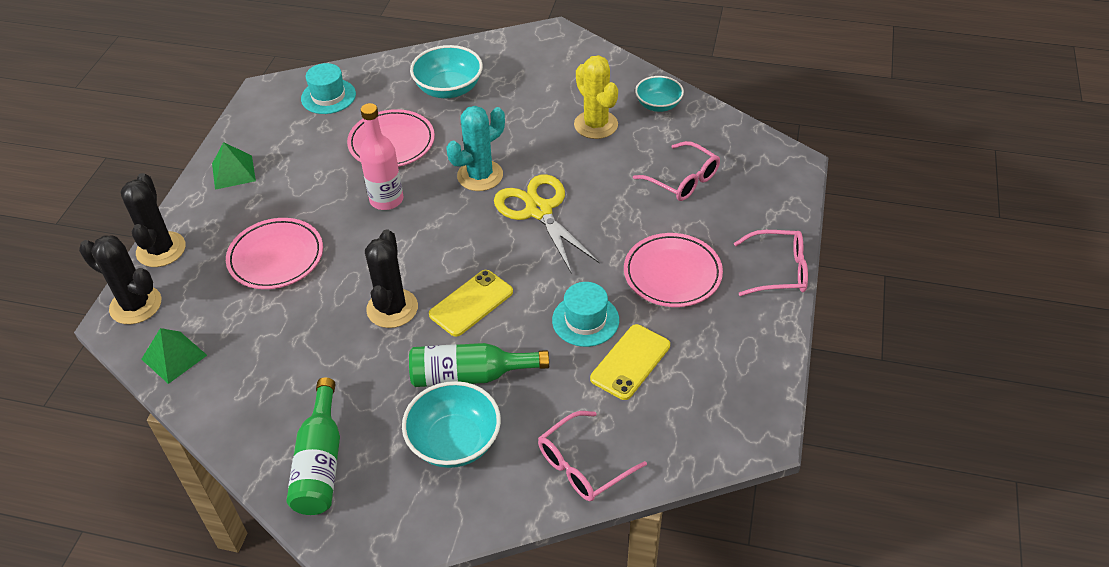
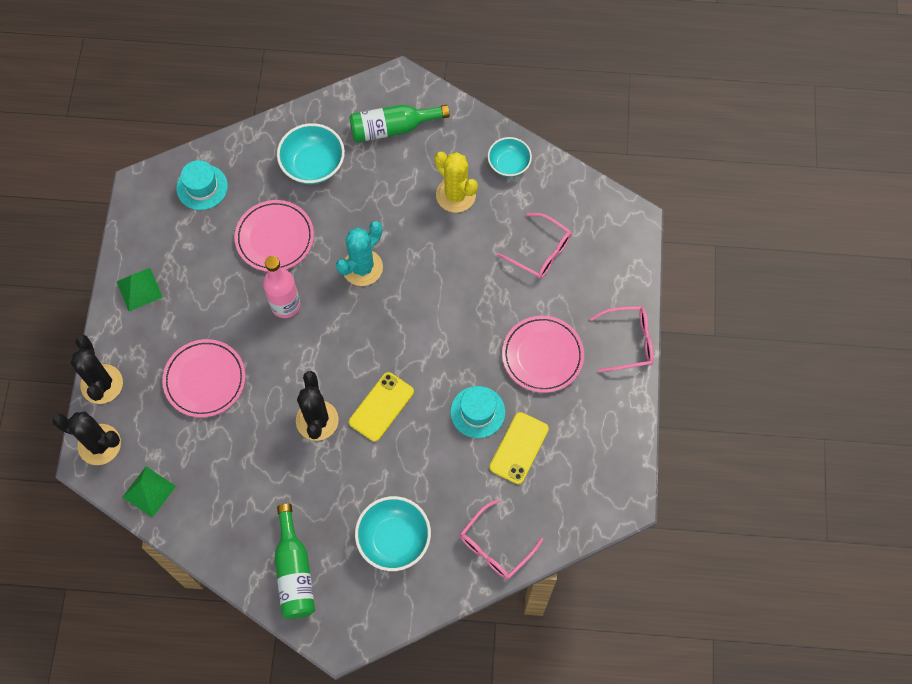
camera: 10 degrees left, 20 degrees up
(470, 375) = (394, 477): green bottle -> green bottle (392, 128)
(539, 210) = (421, 301): yellow scissors -> none

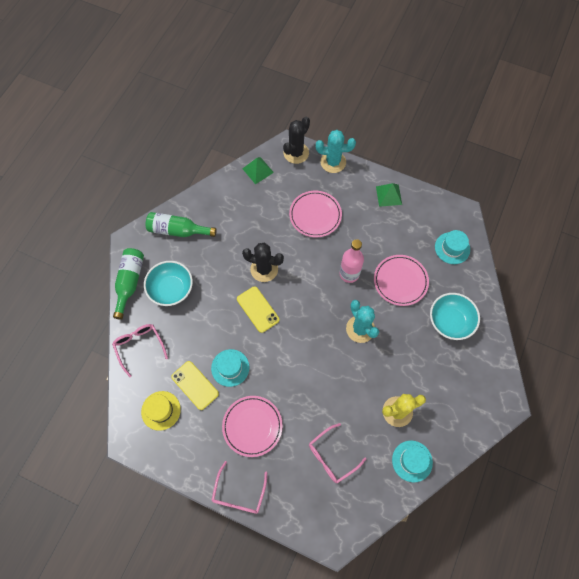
camera: 110 degrees right, 0 degrees up
(102, 384) = (333, 162): black cactus -> turquoise cactus
(392, 128) = (466, 385): green bottle -> green bottle (130, 282)
(509, 164) = (412, 461): turquoise bowl -> turquoise hat
(569, 478) = (161, 410): none -> yellow hat

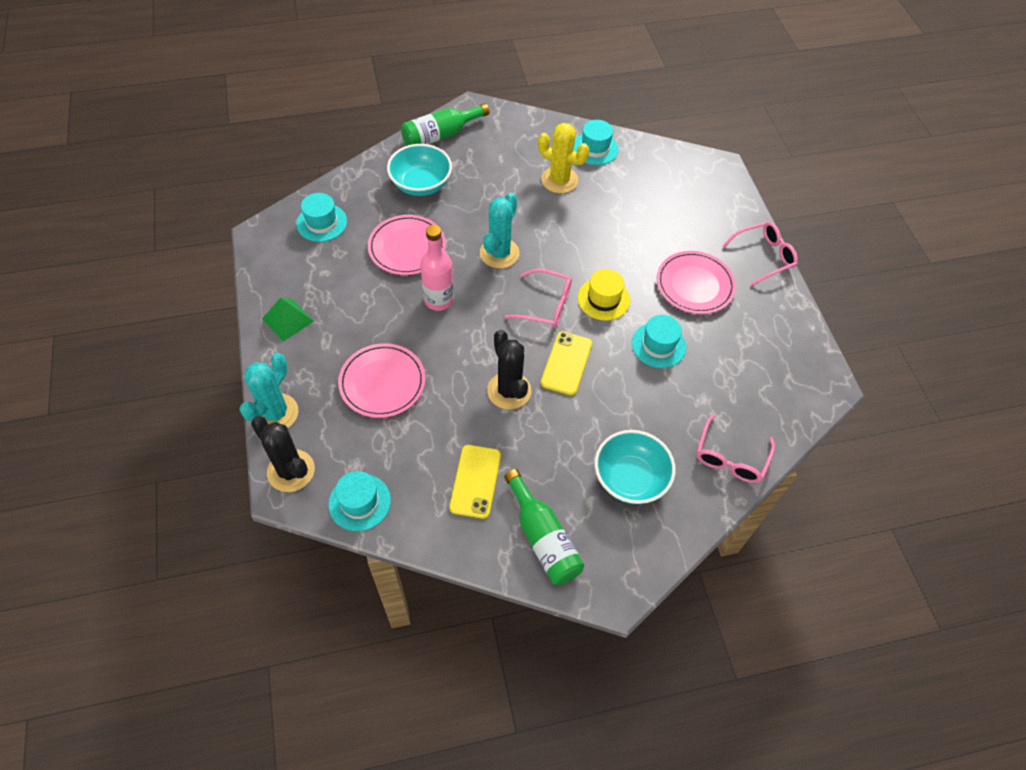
camera: 130 degrees left, 10 degrees down
(130, 282) = (668, 539): green bottle -> green bottle (440, 135)
(161, 410) = (769, 379): yellow hat -> yellow hat (603, 299)
(195, 385) = (710, 366): yellow phone -> yellow phone (475, 481)
(258, 170) = (359, 502): green pyramid -> turquoise hat
(296, 153) = (291, 471): black cactus -> black cactus turned 45 degrees clockwise
(332, 456) = (653, 206): pink glasses -> pink glasses (546, 305)
(333, 162) = (275, 413): turquoise cactus -> turquoise cactus turned 60 degrees clockwise

